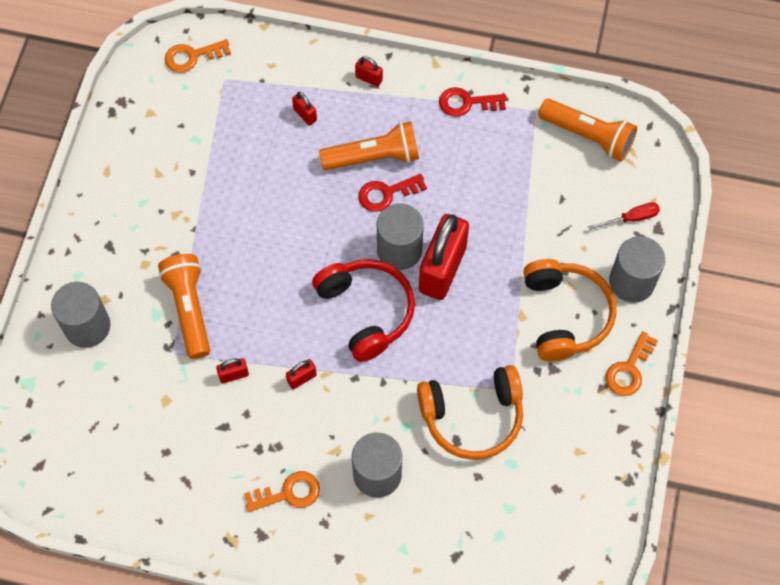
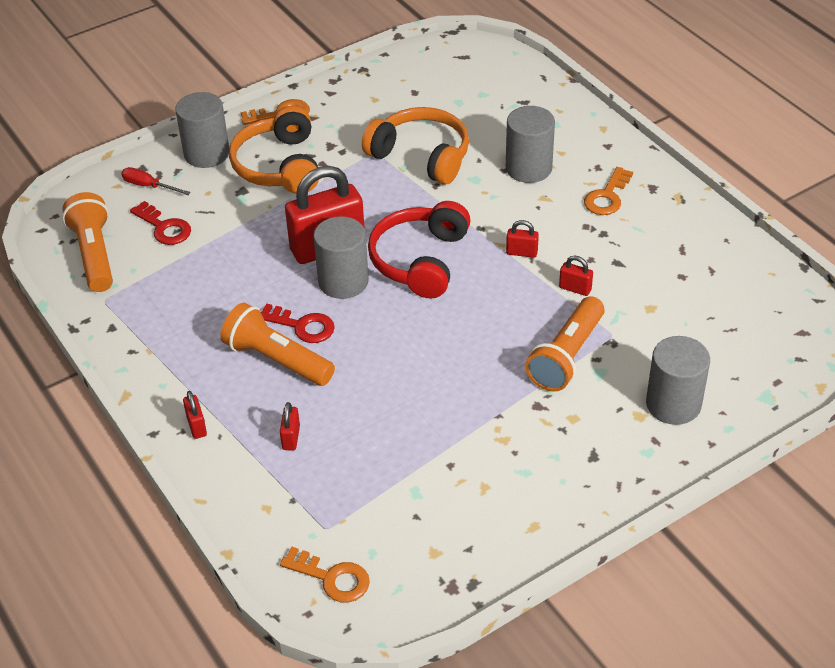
camera: 135 degrees left, 20 degrees down
(288, 493) = (607, 196): orange key -> orange key turned 90 degrees counterclockwise
(466, 103) = (146, 345): red key -> red key (164, 227)
(565, 315) = (279, 166): orange headphones -> orange headphones turned 45 degrees counterclockwise

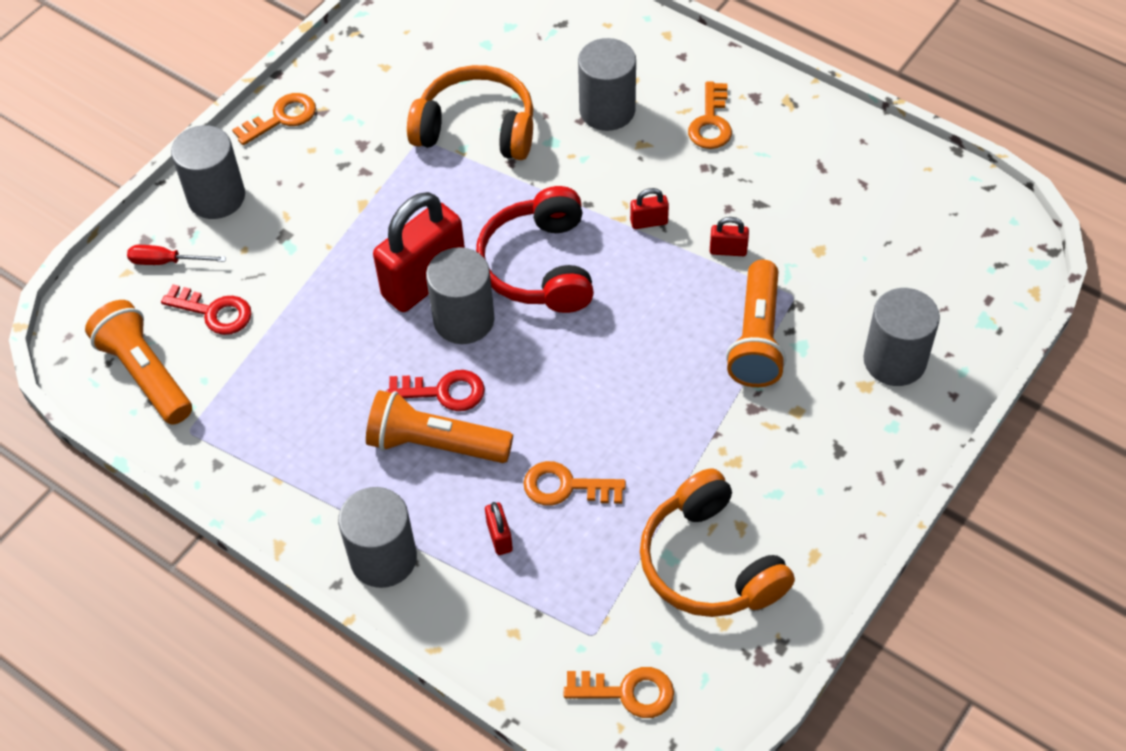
camera: 20 degrees left, 10 degrees up
(197, 426) = (383, 558): red padlock -> grey cylinder
(279, 166) = (313, 189): orange headphones -> orange headphones (709, 563)
(360, 418) = (566, 486): none -> orange key

